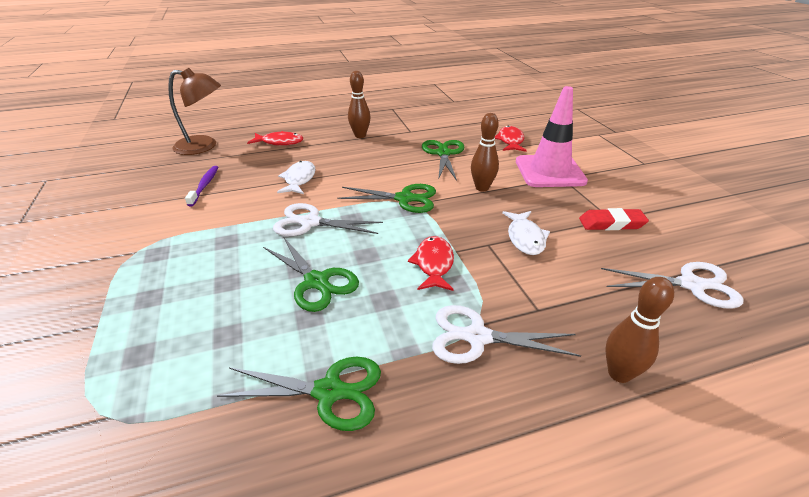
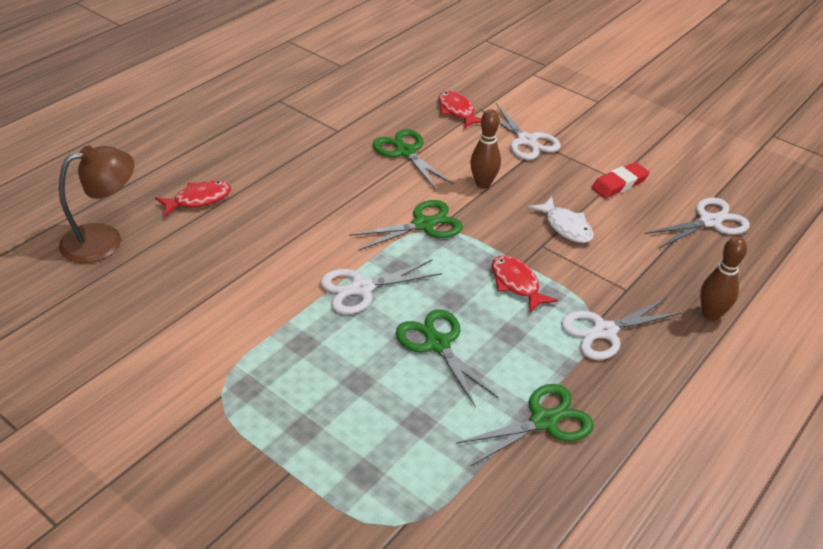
camera: 35 degrees left, 5 degrees up
(204, 186) = (186, 292): purple toothbrush -> none
(299, 179) = (287, 242): white fish -> none
(317, 282) = (437, 344): green scissors -> green scissors turned 135 degrees counterclockwise
(360, 135) = (287, 156): brown bowling pin -> none
(549, 171) = (526, 141): pink traffic cone -> white scissors

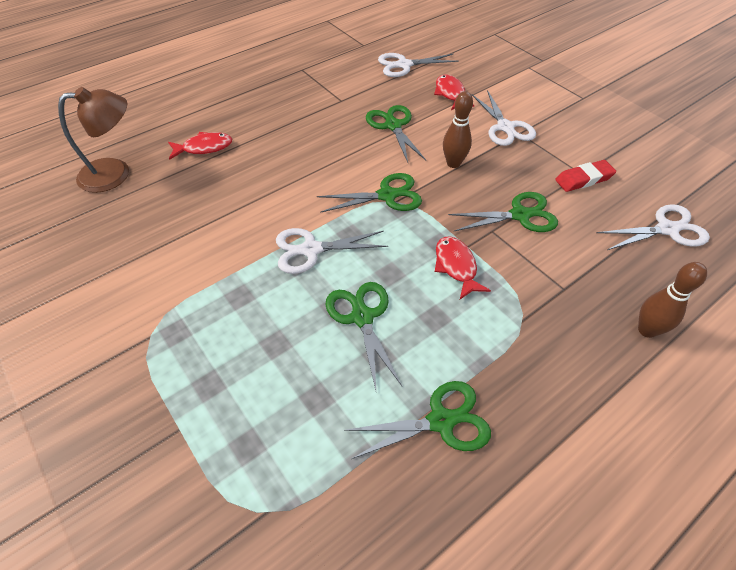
camera: 15 degrees right, 10 degrees up
(566, 227) = (520, 215): white fish -> green scissors
(604, 331) = (530, 331): white scissors -> white scissors (404, 65)

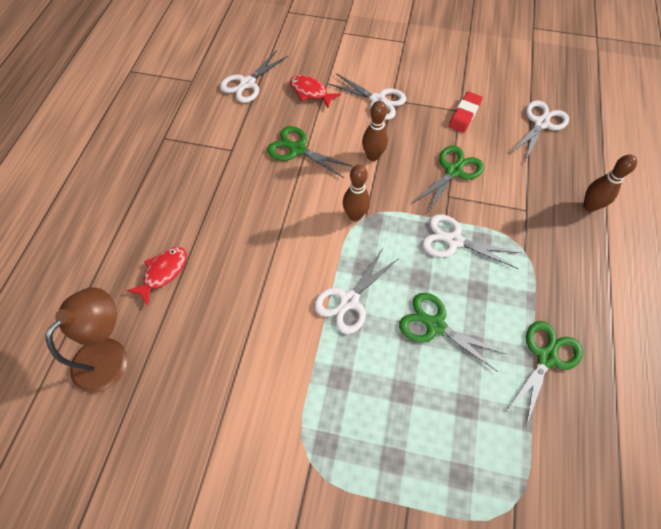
camera: 40 degrees left, 10 degrees up
(387, 195) = (355, 215): green scissors -> brown bowling pin
(456, 266) = (453, 241): red fish -> white scissors

